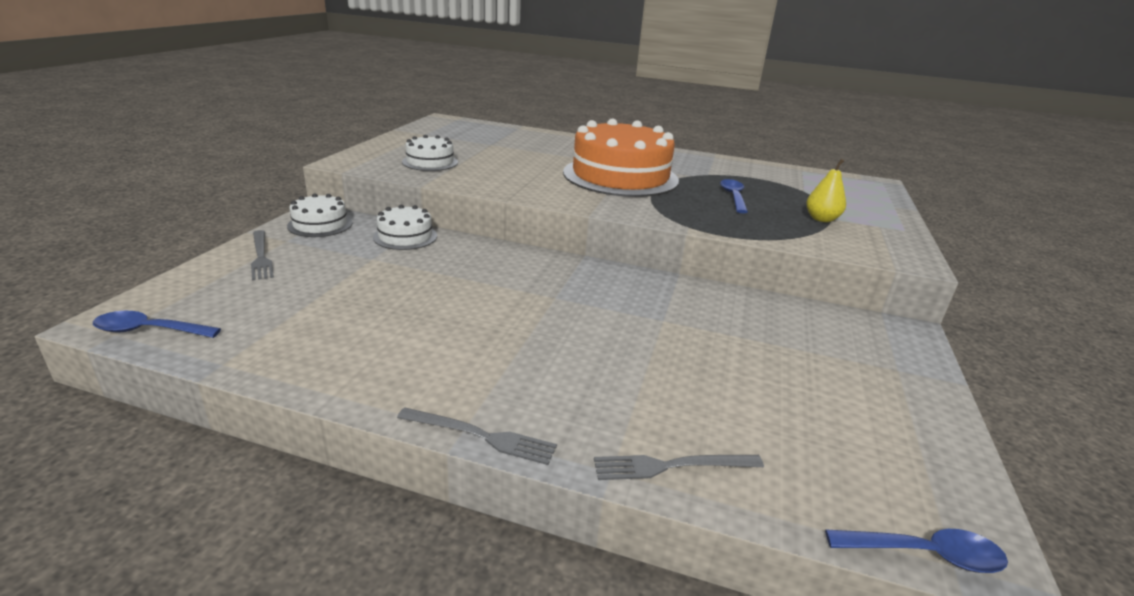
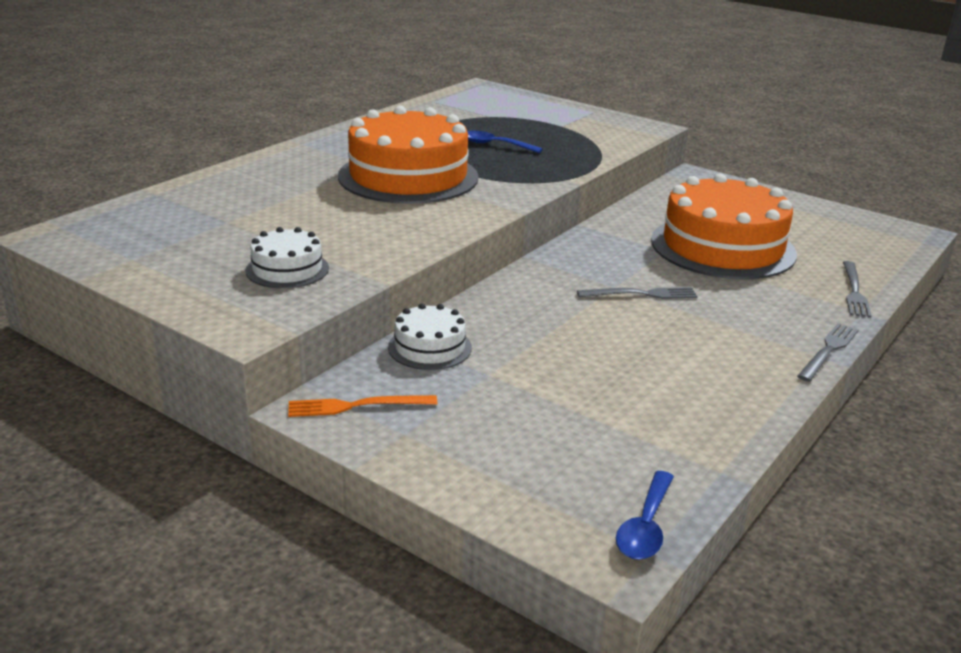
camera: 70 degrees left, 0 degrees up
(261, 256) = (453, 453): grey fork -> grey fork (641, 294)
(320, 224) = (356, 406): white cake -> orange fork
(710, 355) = (723, 247): none -> orange cake
(821, 219) = (563, 130): yellow pear -> none
(925, 554) = (916, 245): blue spoon -> none

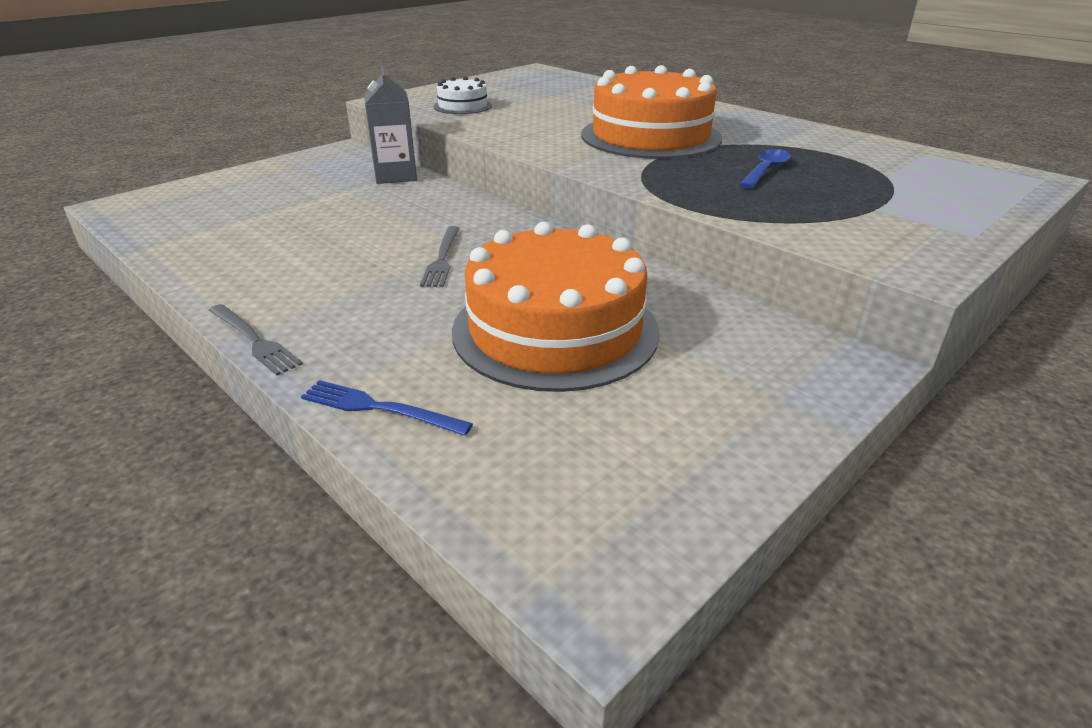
camera: 100 degrees right, 5 degrees up
(356, 406) = (337, 157): orange fork -> none
(430, 347) = (395, 176): white cake -> grey carton
(645, 527) = (127, 216): blue spoon -> none
(854, 291) = (379, 408): grey fork -> blue fork

